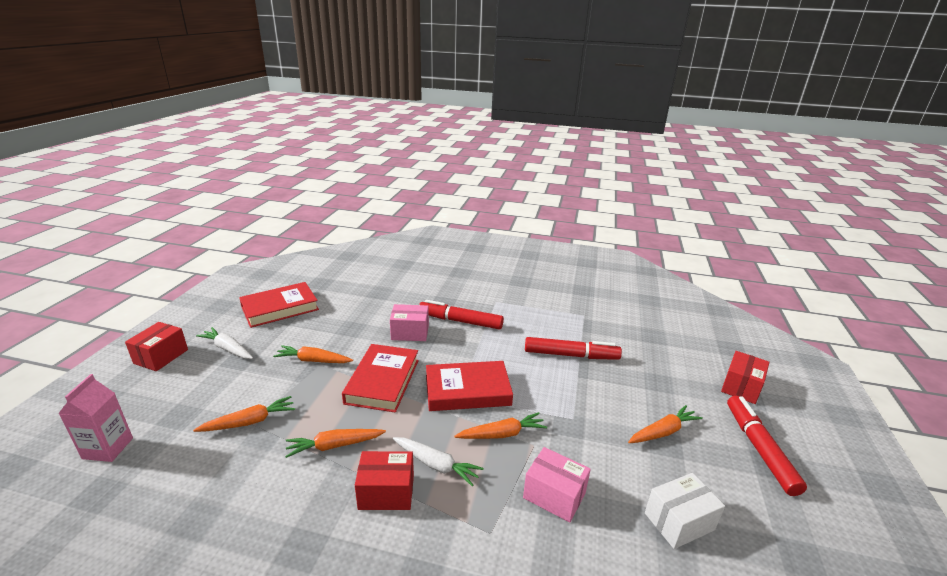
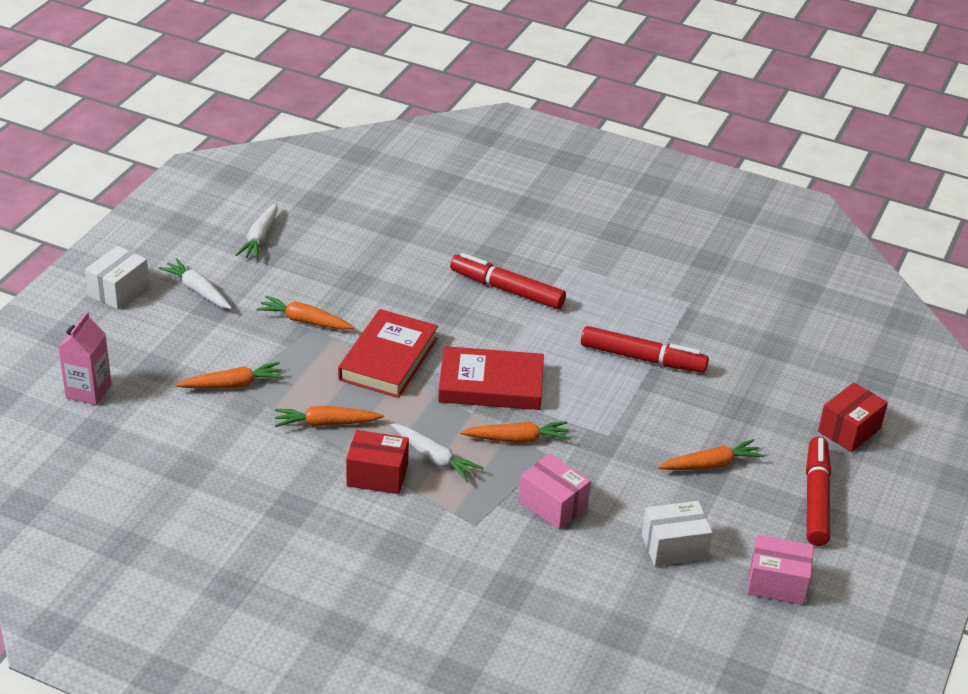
camera: 10 degrees right, 10 degrees up
(161, 356) = (119, 291): red box -> white box
(280, 308) = (260, 238): red book -> white carrot
(410, 332) = (433, 298): pink box -> pink box (777, 583)

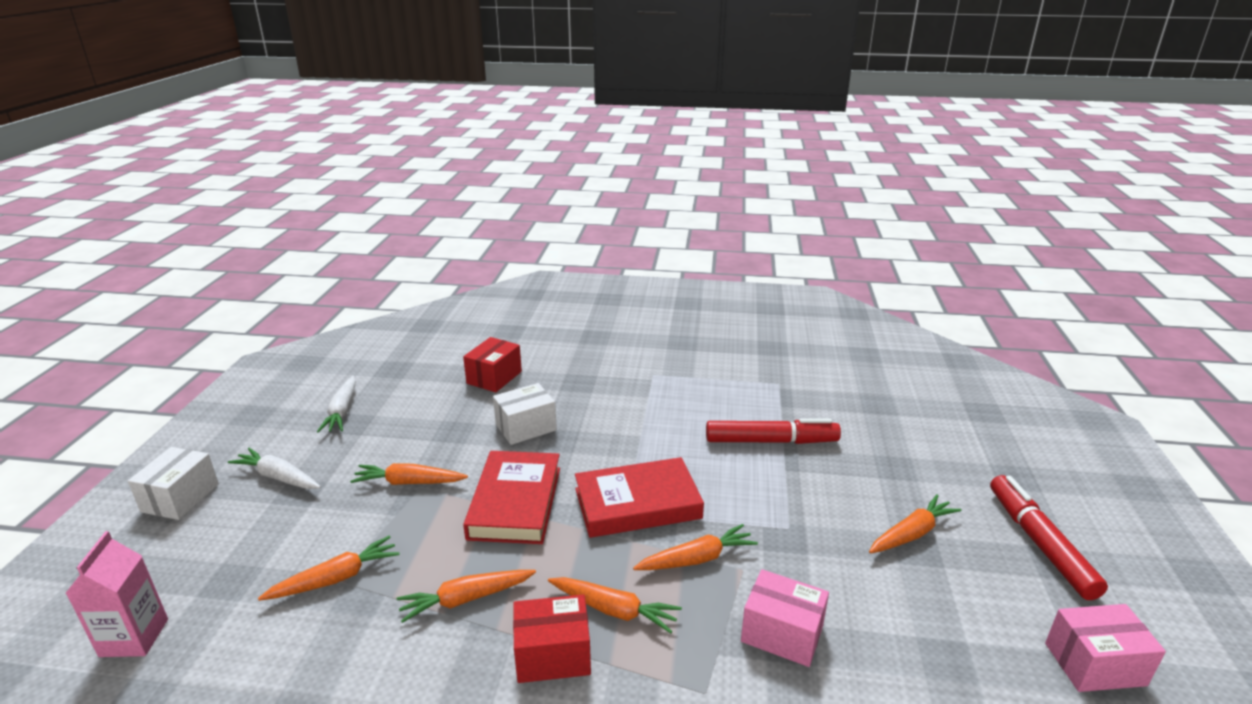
camera: 15 degrees left, 10 degrees down
(434, 458) = (614, 610): white carrot -> orange carrot
(507, 289) = (608, 407): red marker -> none
(674, 547) = (950, 649): white box -> white box (526, 427)
(849, 430) = (1004, 463): red box -> red box (494, 377)

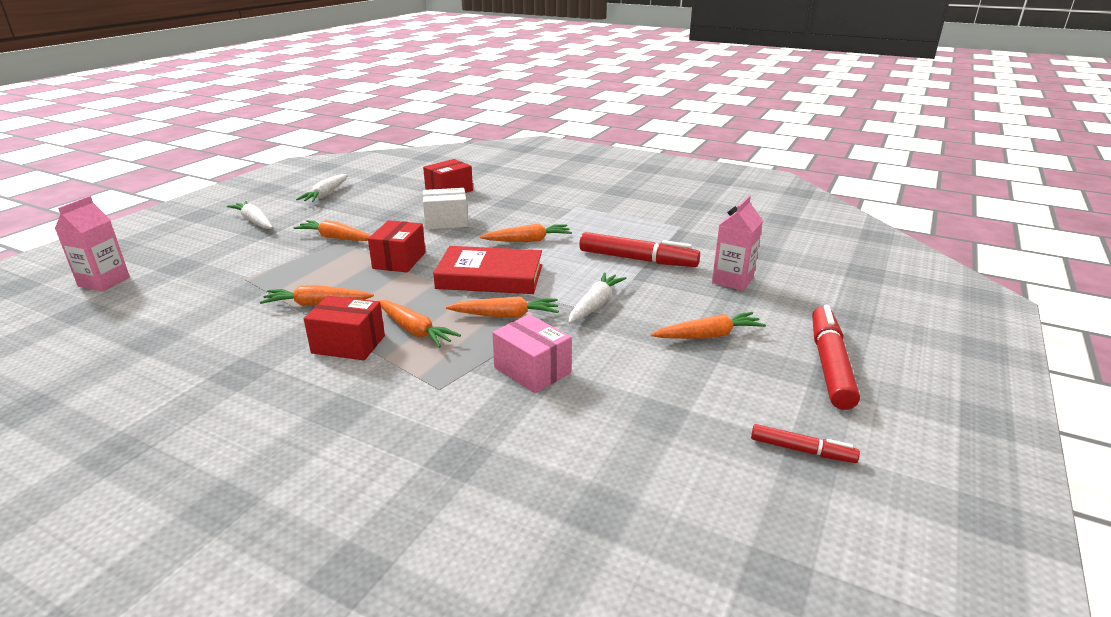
camera: 20 degrees right, 0 degrees up
(180, 498) = (187, 222): white box -> none
(335, 578) = (243, 277): orange carrot -> orange carrot (528, 240)
(515, 502) = (399, 260): red book -> red box
(776, 518) = (595, 305): none -> white carrot
(880, 450) = (732, 280): none -> pink carton
(1094, 664) = (802, 450): pink box -> red marker

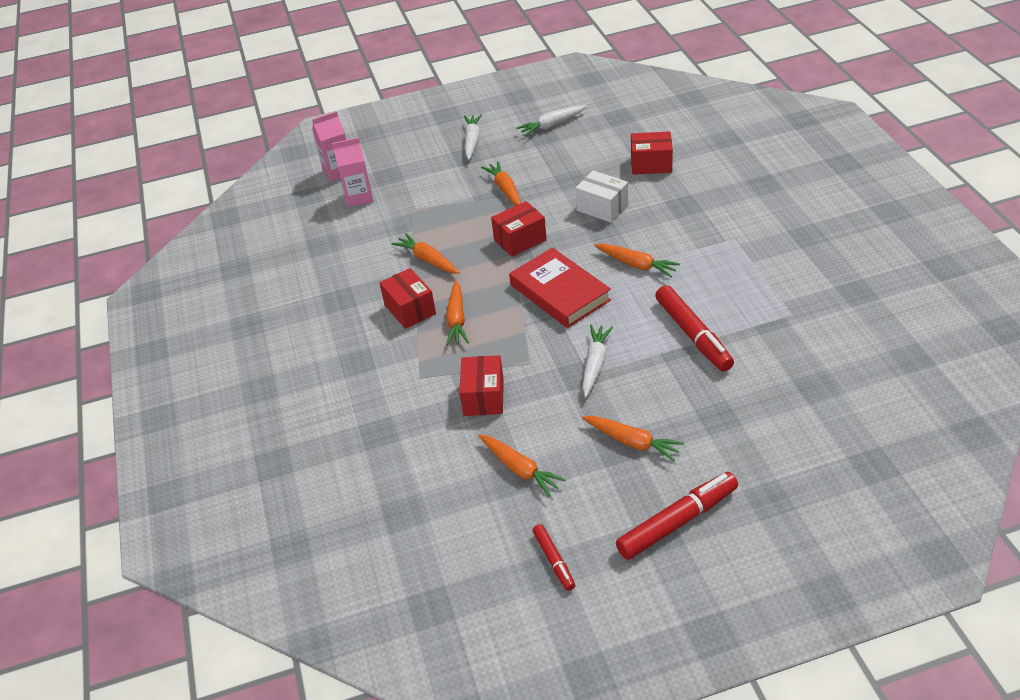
camera: 50 degrees right, 15 degrees up
(505, 315) = (524, 339): orange carrot -> orange carrot (520, 469)
(532, 370) = (483, 397): pink box -> red box
(595, 305) = (595, 364): white carrot -> white carrot turned 60 degrees counterclockwise
(732, 280) = (735, 402): pink carton -> pink carton (358, 197)

